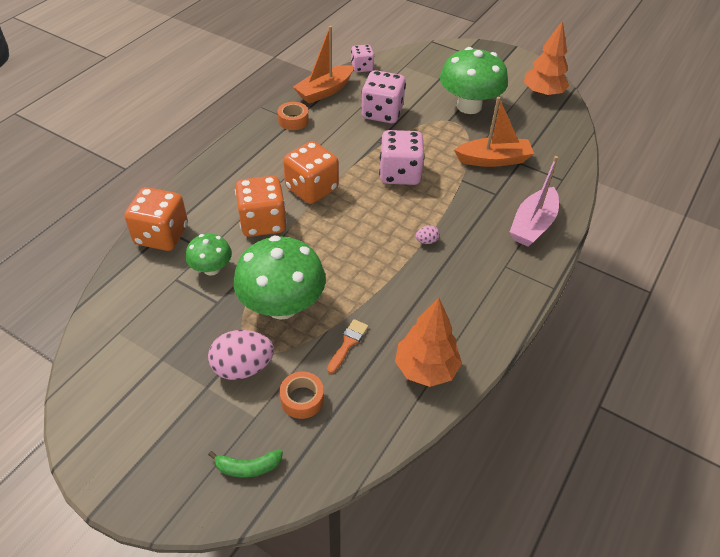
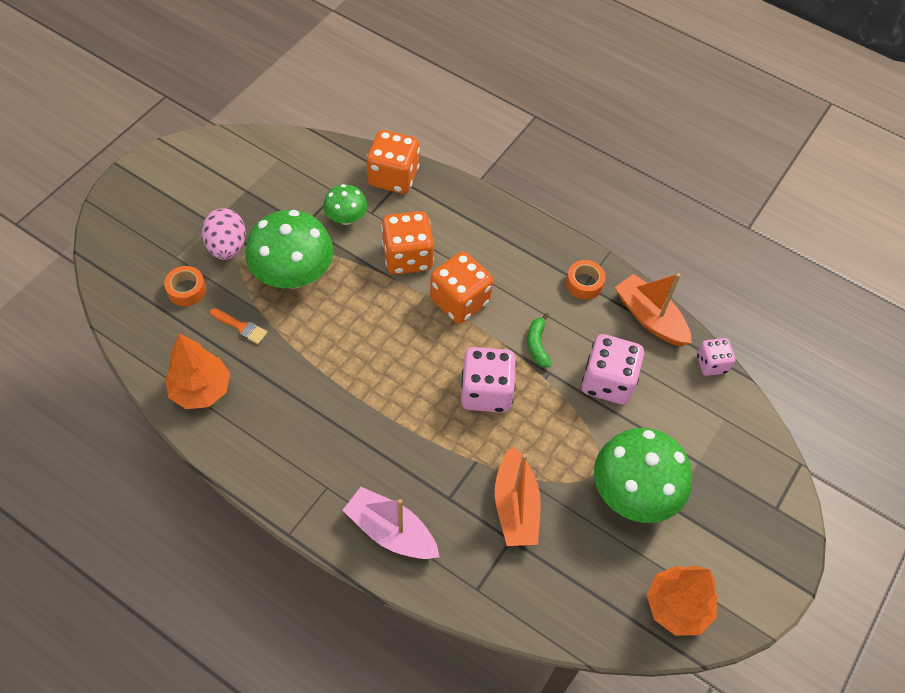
camera: 90 degrees right, 10 degrees up
(248, 467) = (131, 253): green banana -> green banana (537, 345)
(426, 241) = (371, 409): pink egg -> none

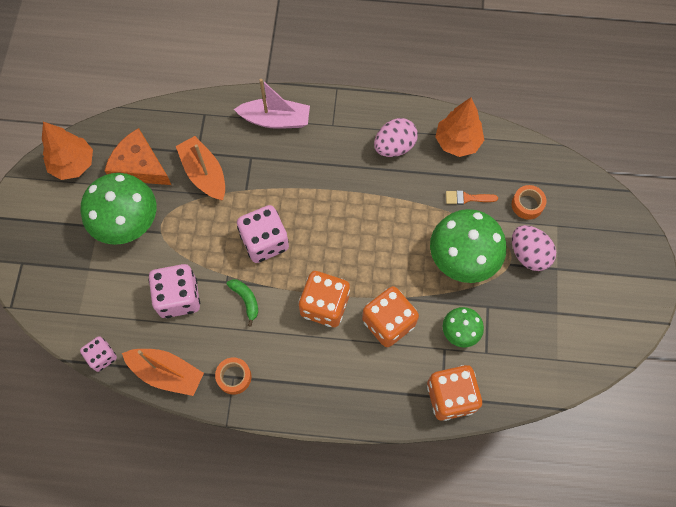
camera: 155 degrees right, 10 degrees up
(274, 422) = (394, 146): none -> pink egg
(591, 559) = (139, 166): none -> orange cheese

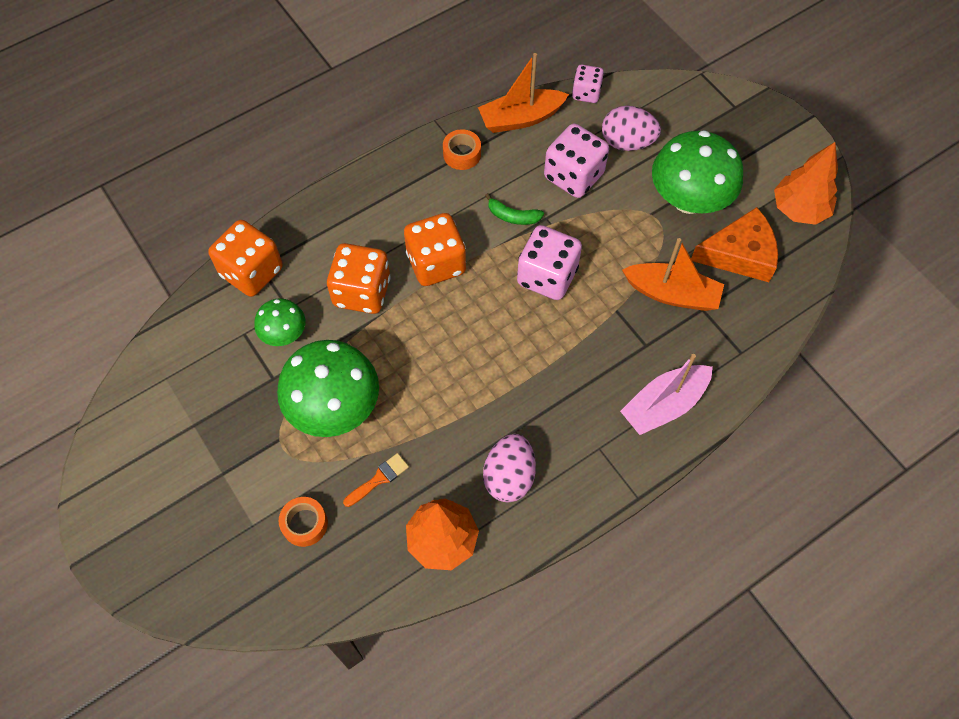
camera: 140 degrees right, 5 degrees down
(528, 254) = (265, 465): pink egg -> pink egg (627, 142)

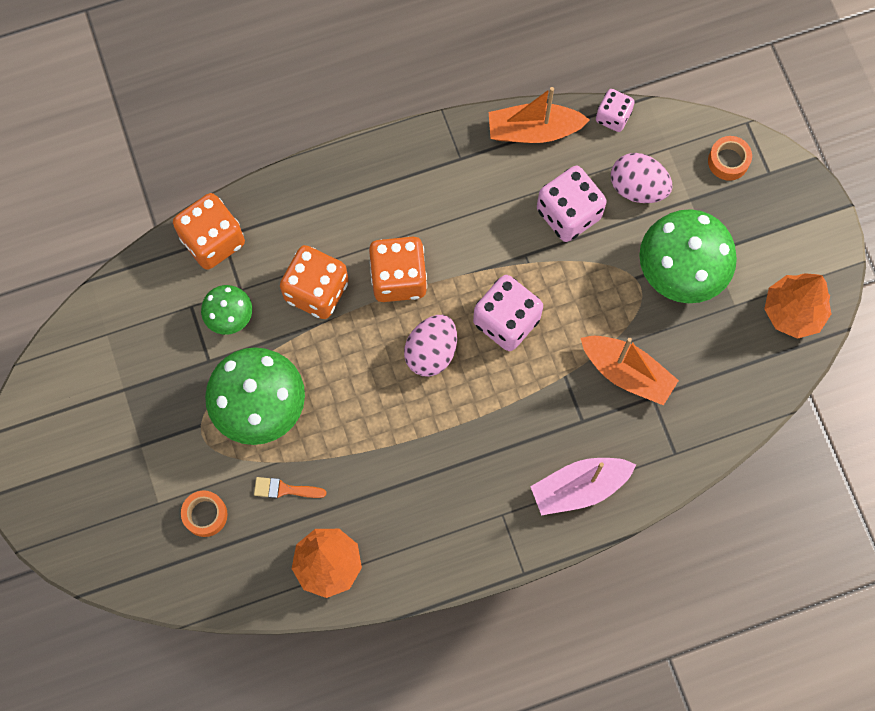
camera: 15 degrees right, 10 degrees up
(379, 479) = (284, 489): orange brush -> orange brush turned 150 degrees counterclockwise
(462, 154) = (459, 158): orange tape -> orange tape (728, 161)
(509, 476) = (407, 520): pink egg -> pink egg (431, 352)
(513, 216) = (491, 244): green banana -> none
(739, 254) = (711, 346): orange cheese -> none

